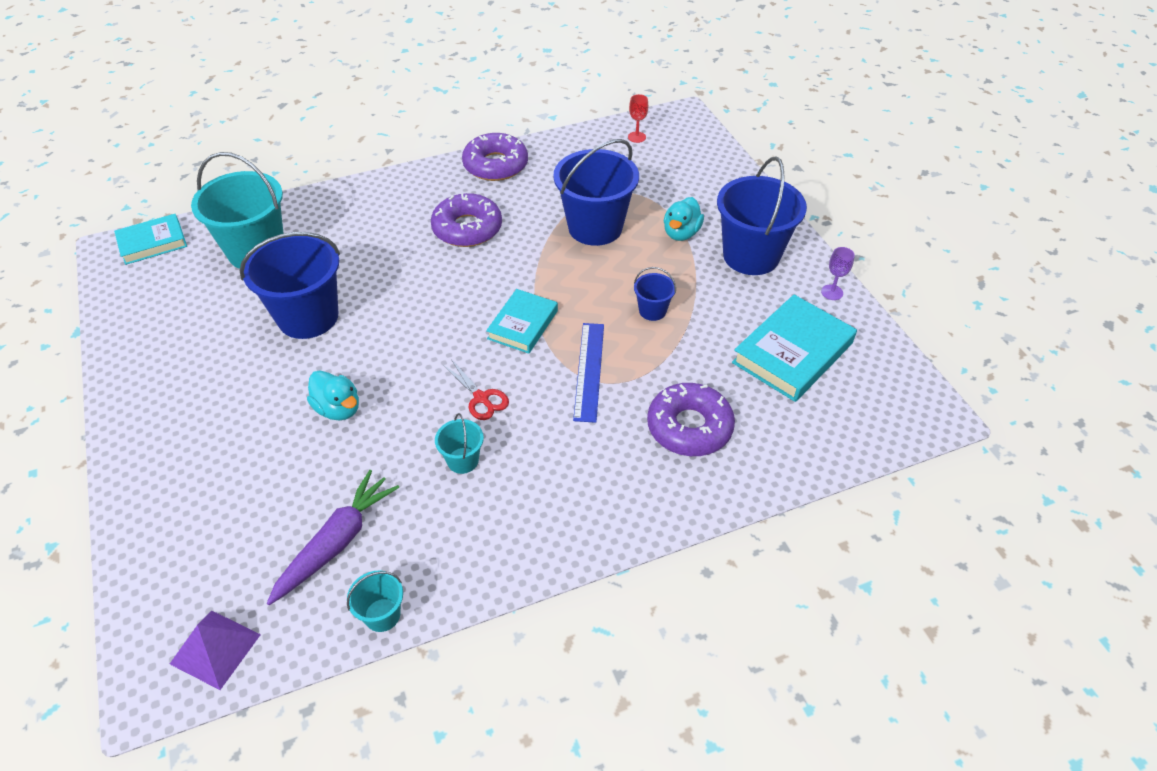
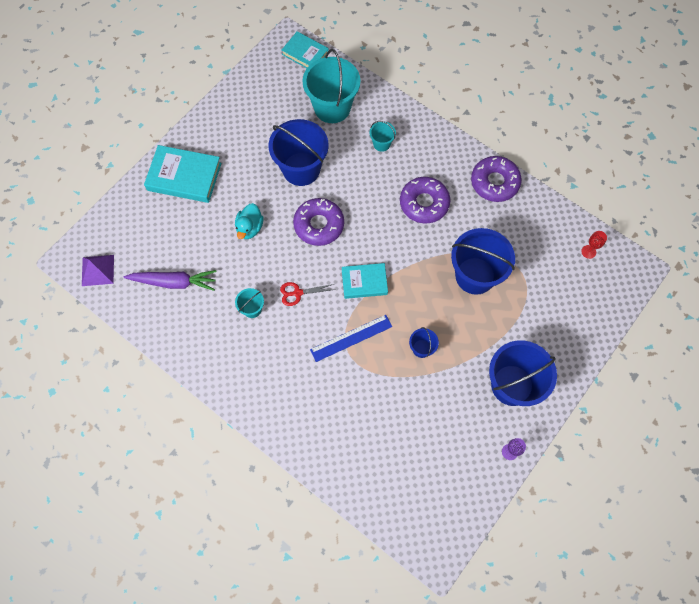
camera: 60 degrees right, 20 degrees up
(382, 615) = (148, 328): turquoise bucket -> turquoise bucket (381, 144)
(481, 398) = (297, 293): red scissors -> red scissors turned 60 degrees clockwise
(681, 233) = (505, 331): turquoise duck -> none
(689, 427) = (341, 414): purple donut -> purple donut (319, 225)
(792, 353) = (437, 448): turquoise book -> turquoise book (184, 177)

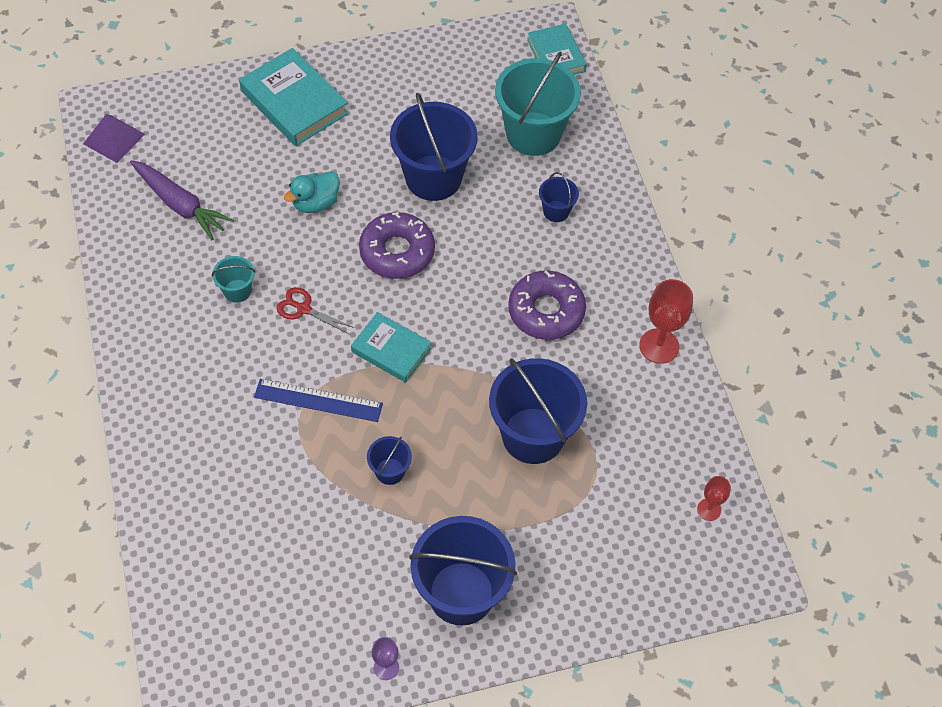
camera: 35 degrees right, 10 degrees down
(381, 144) = (556, 211): turquoise bucket -> blue bucket
(494, 182) = (659, 346): purple donut -> red goblet

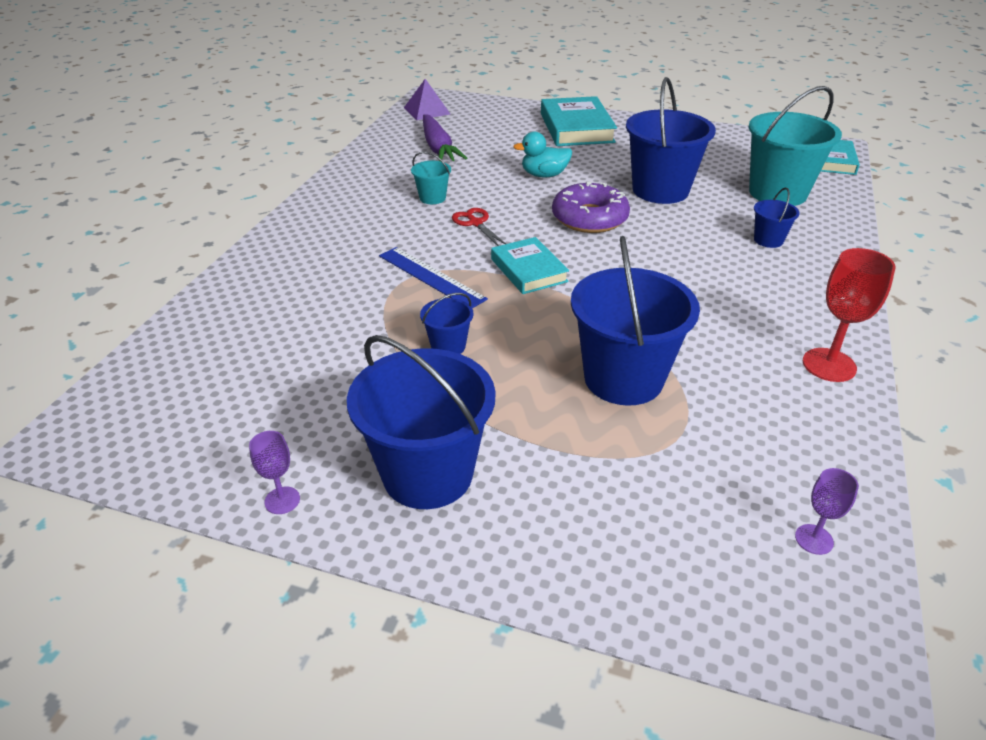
camera: 35 degrees right, 20 degrees down
(546, 311) = (709, 297): purple donut -> none
(709, 509) = (814, 539): red goblet -> purple goblet

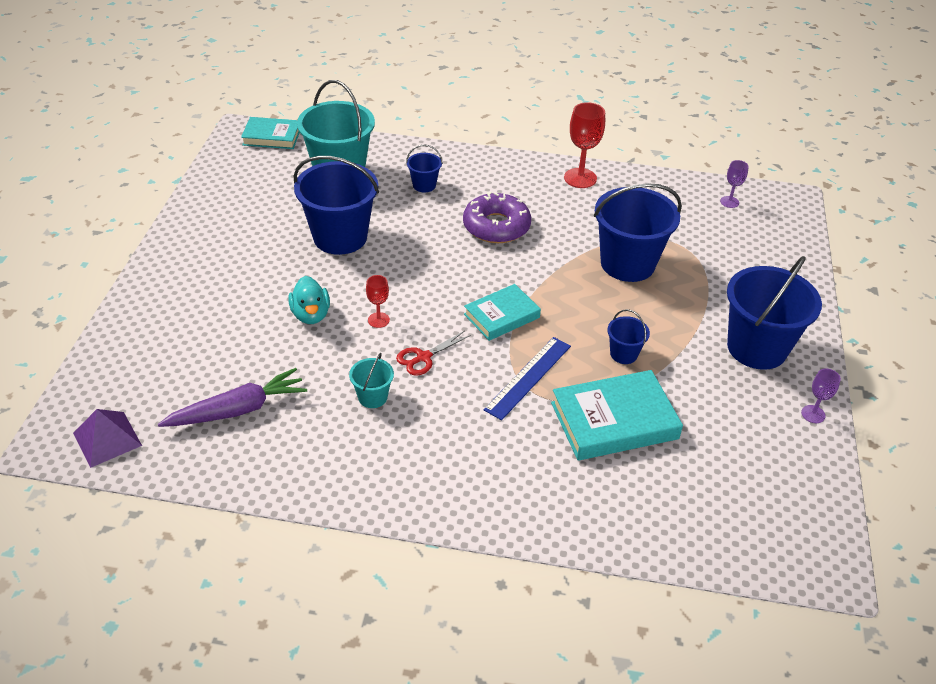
camera: 100 degrees left, 5 degrees up
(532, 204) = (378, 320): none -> red goblet
(576, 128) = (182, 294): turquoise book -> turquoise book (614, 421)
(589, 218) = (402, 281): purple donut -> purple donut (496, 226)

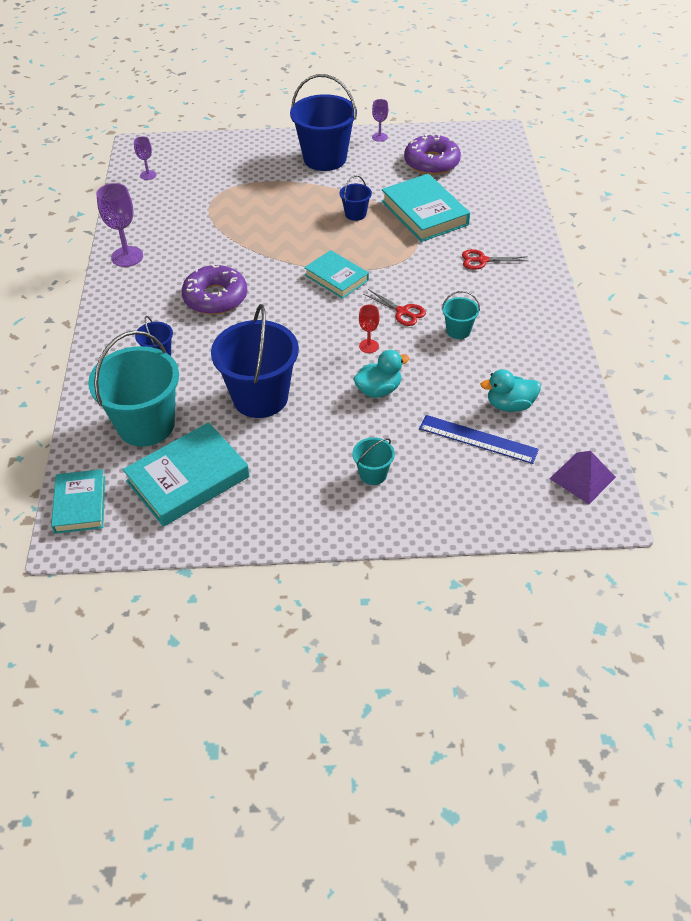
camera: 100 degrees left, 5 degrees up
(206, 290) = (373, 474): none -> turquoise bucket
(237, 410) = (509, 405): purple carrot -> turquoise duck
(266, 188) = (188, 479): none -> turquoise book
(496, 454) = (482, 260): none -> red scissors
(528, 377) = (400, 255): blue ruler -> blue ruler (478, 439)
(580, 178) = (127, 256): red goblet -> purple goblet
(627, 263) = (247, 220): blue bucket -> none
(740, 458) = (431, 162): none -> purple donut

